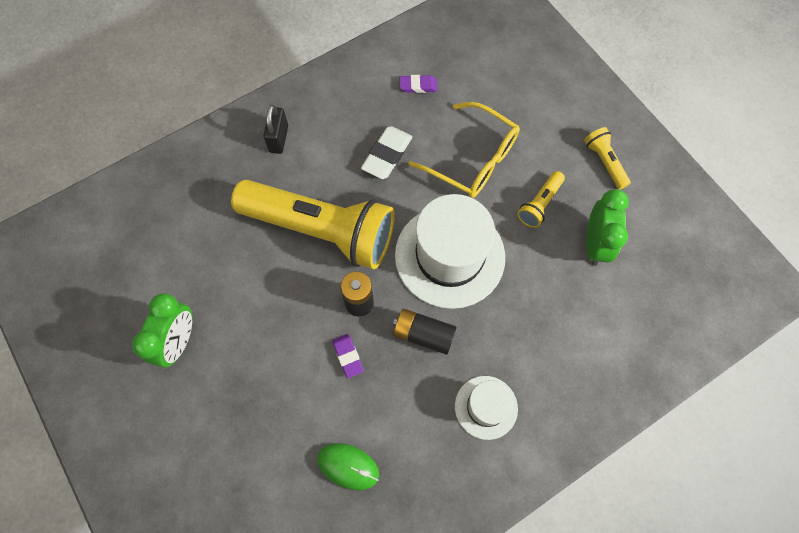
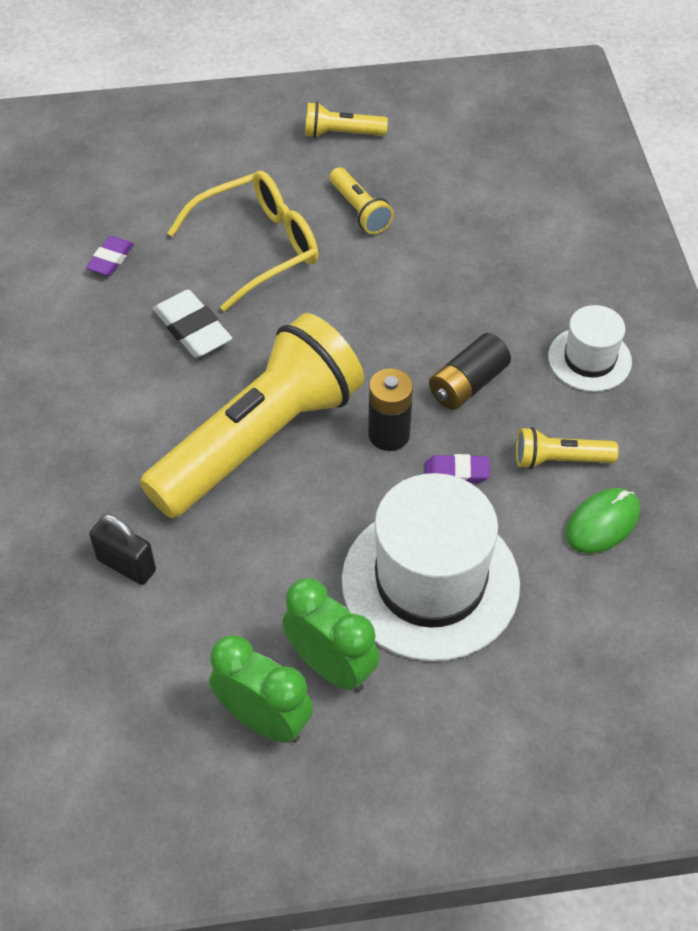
camera: 65 degrees left, 15 degrees down
(279, 139) = (82, 440): black padlock -> black padlock (126, 565)
(388, 418) = (559, 460): none -> yellow flashlight
(449, 256) = (377, 319): white hat -> white hat (430, 582)
(595, 244) = (440, 184): green clock -> green clock (264, 720)

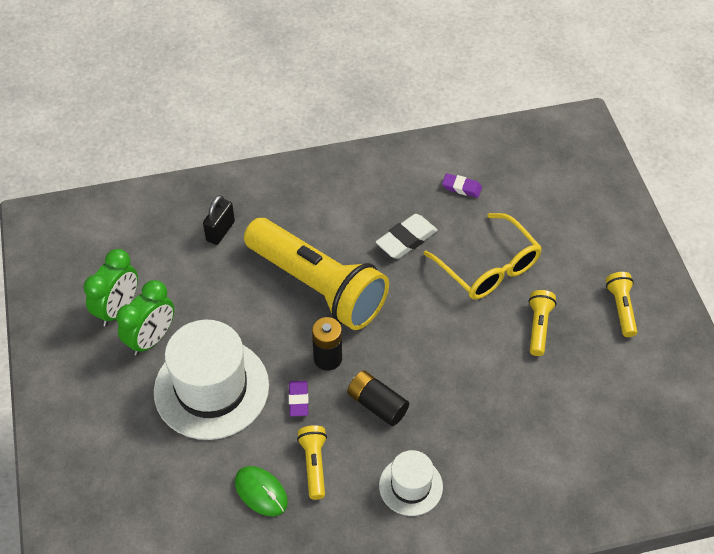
camera: 85 degrees right, 0 degrees up
(360, 210) = (538, 327): yellow flashlight -> yellow flashlight turned 135 degrees clockwise

